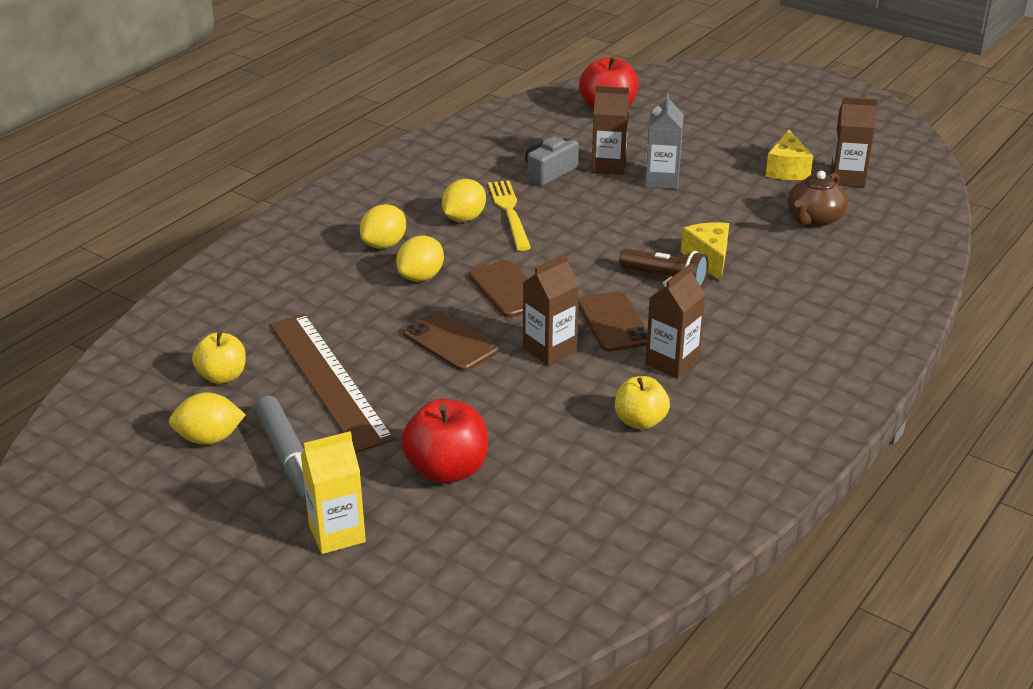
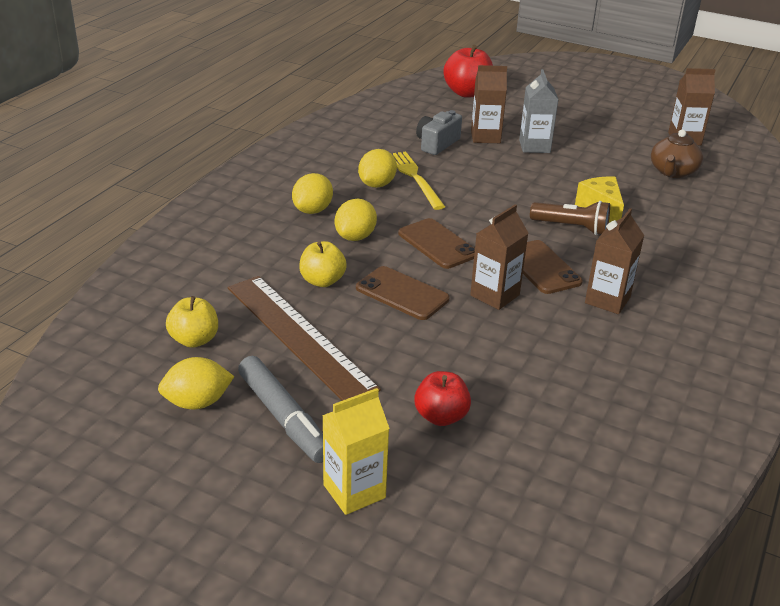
camera: 10 degrees left, 0 degrees up
(447, 470) = (441, 416): red apple -> red apple, size x0.66
(640, 421) = (601, 356): yellow apple -> yellow apple (322, 281)
(787, 170) = (633, 134): yellow cheese -> none

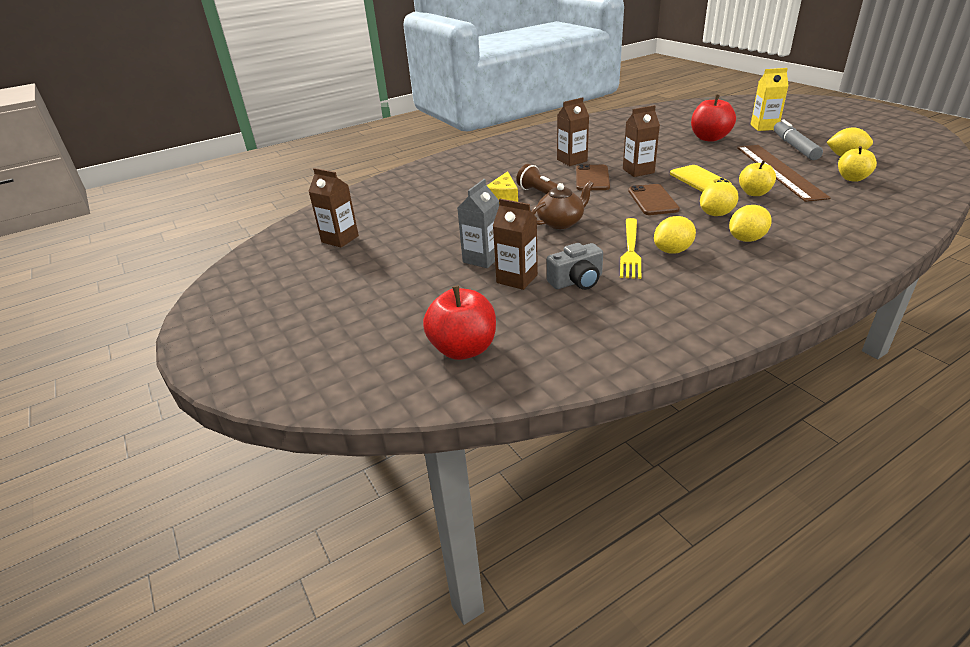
camera: 145 degrees left, 0 degrees up
(402, 294) = (699, 179): brown phone -> yellow phone
(441, 416) = (709, 138): red apple -> red apple, size x1.51
(673, 172) = (405, 215): brown teapot -> brown teapot (561, 222)

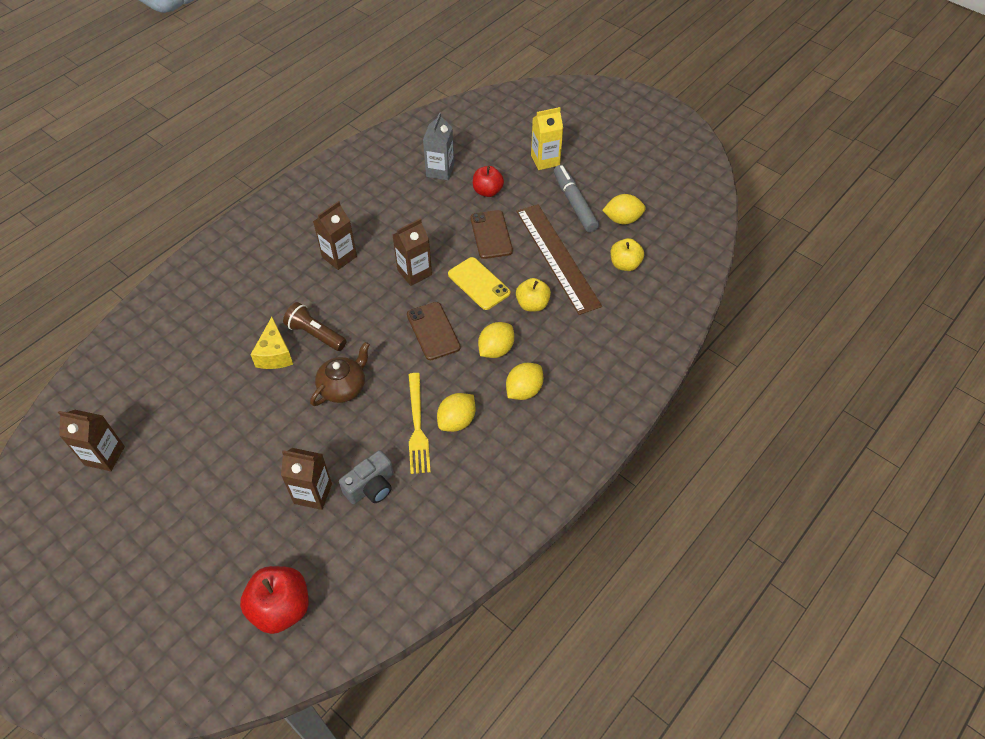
camera: 20 degrees left, 20 degrees up
(482, 258) = (271, 465): grey carton -> grey carton (440, 171)
(592, 178) = (366, 294): brown phone -> brown phone (491, 234)
(709, 138) = (487, 191): red apple -> red apple, size x0.66

